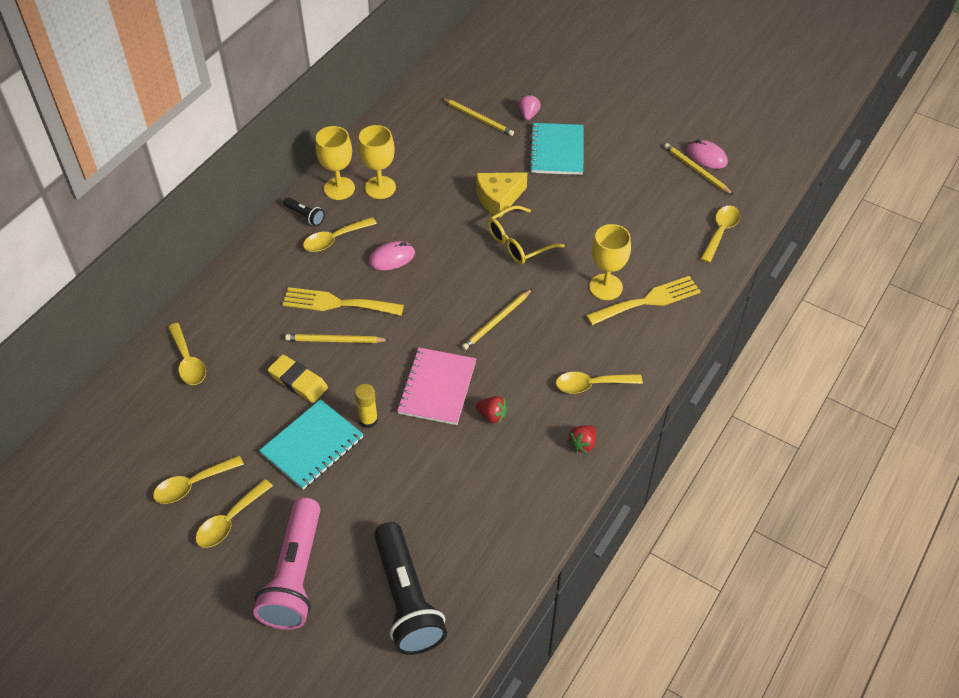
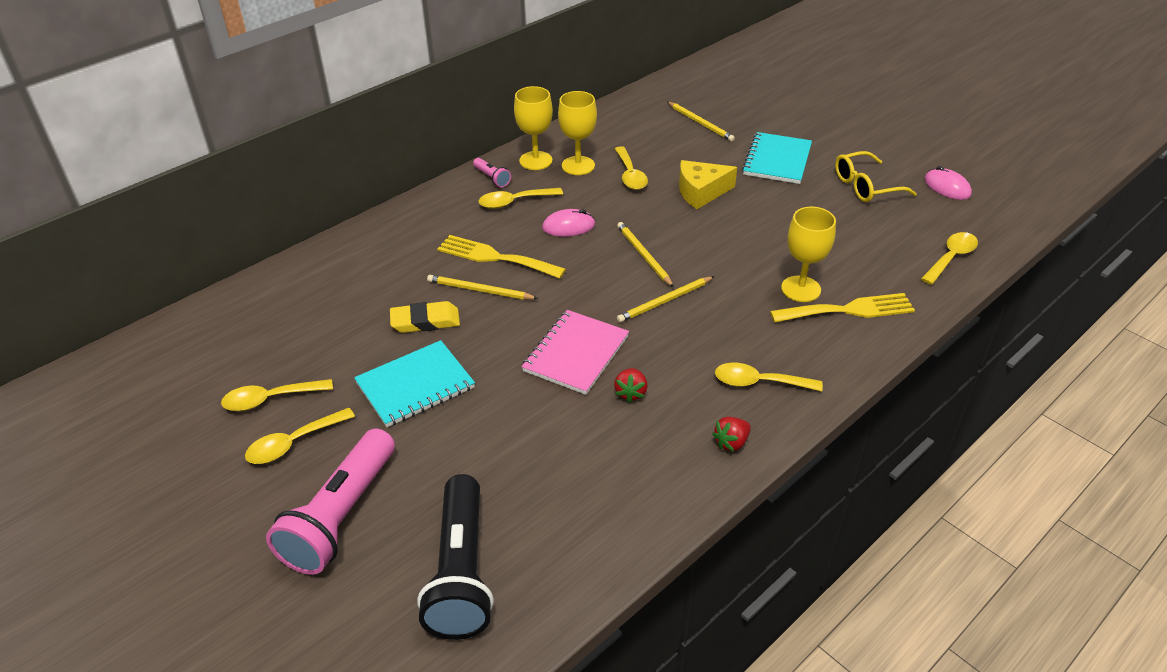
camera: 15 degrees right, 10 degrees down
(188, 361) = (319, 284): yellow spoon -> yellow spoon (630, 175)
(298, 381) = (425, 321): yellow eraser -> yellow eraser turned 60 degrees counterclockwise
(305, 216) = (492, 178): black flashlight -> pink flashlight
(368, 420) = (487, 372): yellow glue stick -> none
(492, 415) = (630, 393): red strawberry -> red strawberry turned 60 degrees clockwise
(518, 243) = (711, 233): yellow glasses -> yellow glasses (866, 186)
(528, 114) = (755, 126): pink strawberry -> none
(696, 170) = (932, 198): yellow pencil -> yellow pencil (644, 255)

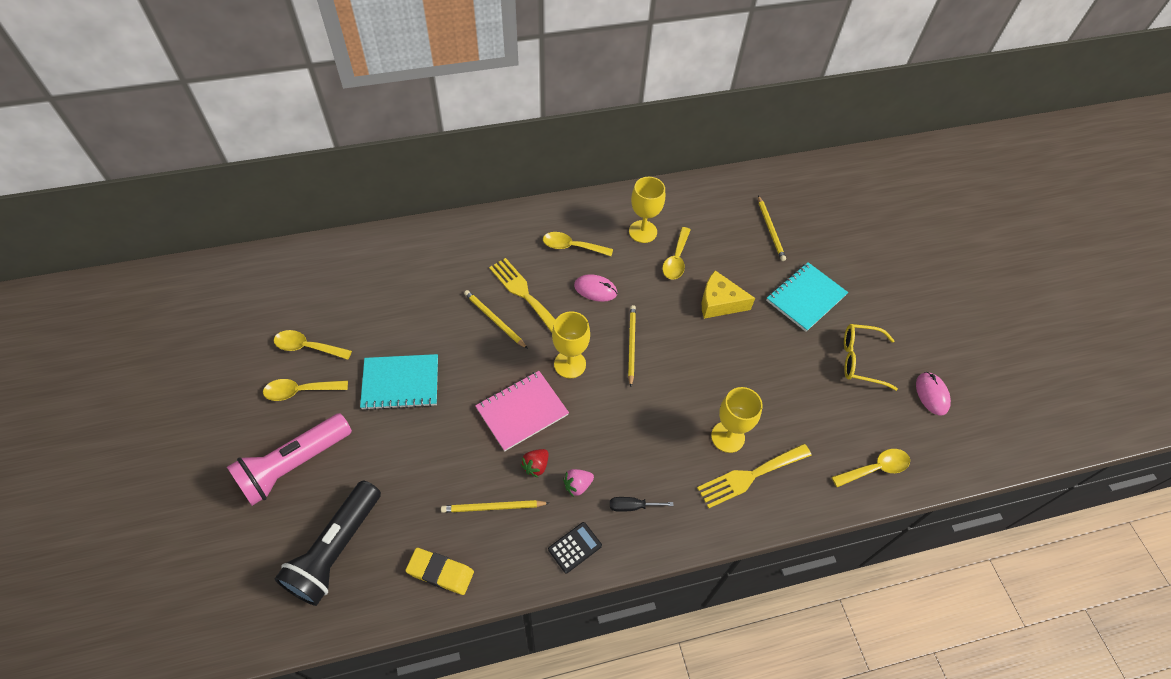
camera: 25 degrees right, 15 degrees up
(425, 321) = (441, 330): yellow eraser -> yellow eraser (440, 572)
(492, 178) = (571, 215): pink flashlight -> none
(535, 161) = (614, 212): yellow goblet -> yellow goblet (570, 364)
(664, 301) = (616, 396): yellow pencil -> yellow pencil (493, 507)
(688, 390) = (577, 485): none -> pink strawberry
(731, 442) = (574, 547): red strawberry -> black calculator
(759, 382) = (632, 506): yellow spoon -> black screwdriver
(848, 310) = (750, 476): yellow fork -> yellow fork turned 135 degrees clockwise

